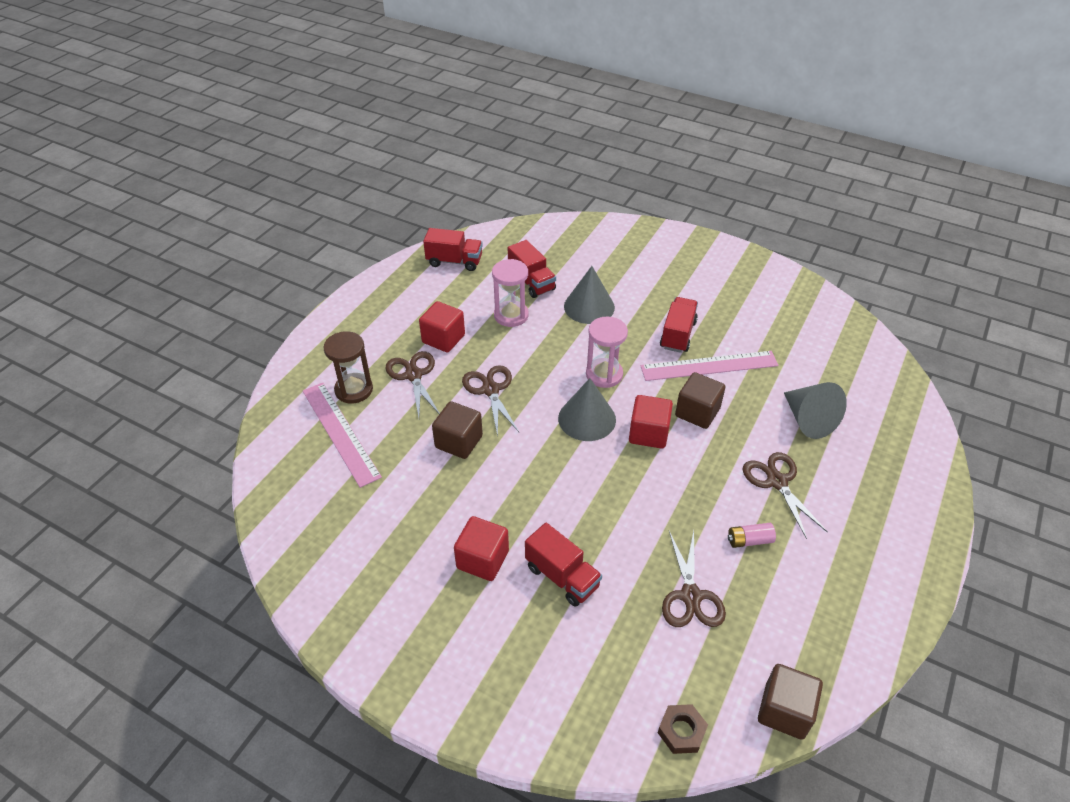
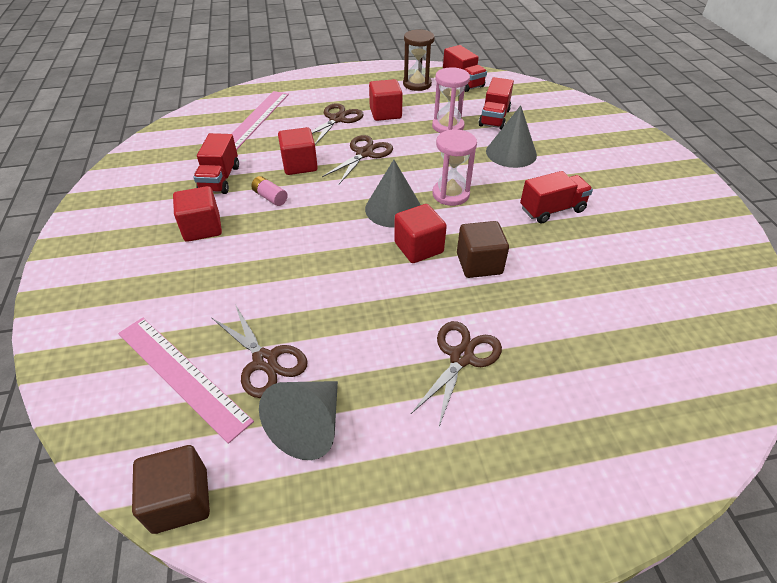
camera: 50 degrees right, 0 degrees up
(354, 390) = (296, 106): brown hourglass -> brown hourglass (417, 84)
(459, 442) = (299, 165): brown cube -> red cube
(562, 576) = (220, 274): red truck -> red truck (220, 179)
(681, 731) = (110, 427): brown nut -> none
(690, 596) = (265, 361): brown scissors -> brown scissors turned 90 degrees counterclockwise
(709, 366) = (543, 244): pink ruler -> pink ruler (182, 375)
(749, 540) = (367, 371): pink battery -> pink battery (270, 197)
(808, 420) = (570, 343): grey cone -> grey cone (309, 426)

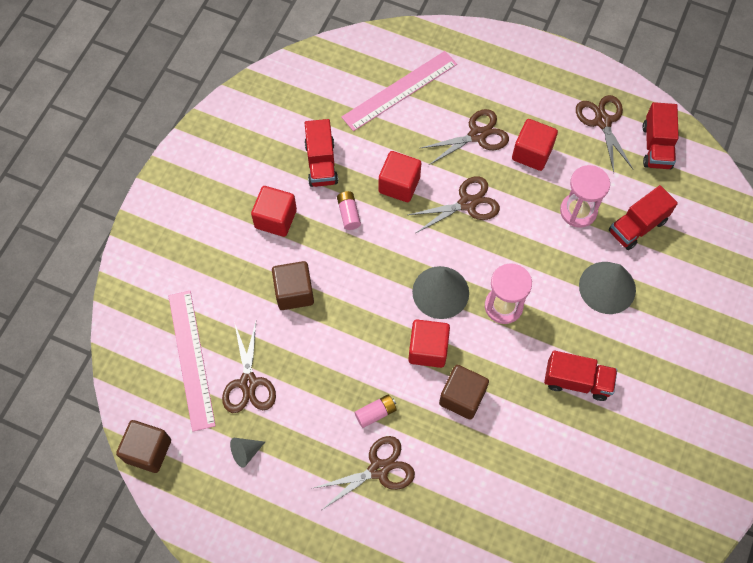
camera: 35 degrees right, 20 degrees up
(220, 179) = (321, 163): red truck -> red truck turned 45 degrees counterclockwise
(260, 268) = (294, 292): none -> brown cube
(309, 426) = (245, 452): grey cone -> grey cone, size x0.51
(416, 315) = (375, 413): none -> pink battery
(417, 84) = (603, 122): brown hourglass -> brown scissors

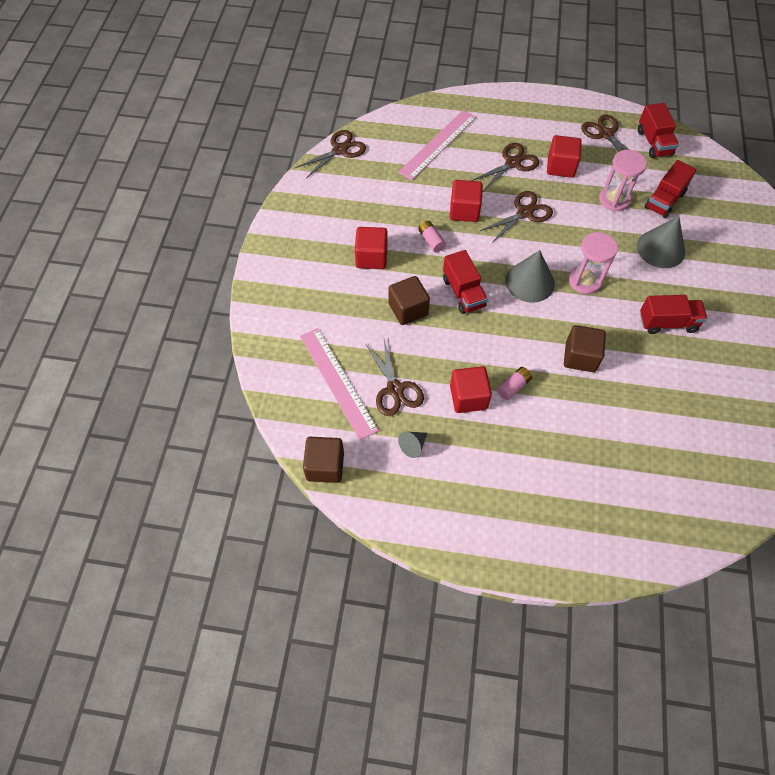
camera: 15 degrees left, 5 degrees down
(321, 163) = (394, 209): red truck -> red truck (463, 293)
(378, 469) = (533, 431): brown scissors -> brown scissors (340, 150)
(428, 349) = (537, 327): red cube -> red cube (468, 397)

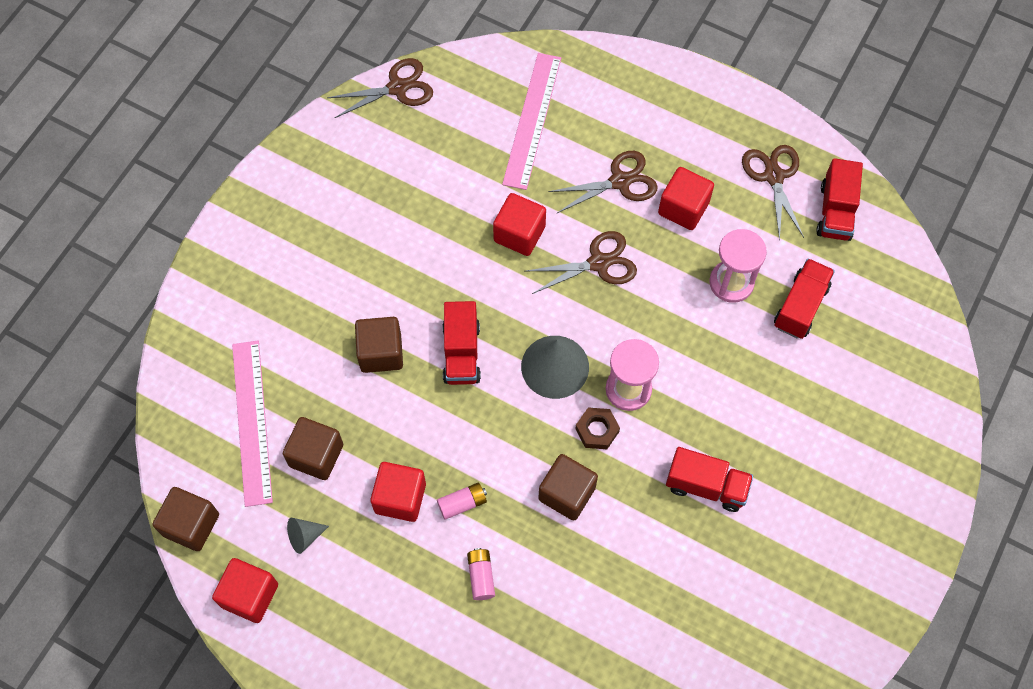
camera: 20 degrees right, 5 degrees up
(371, 257) = (368, 263): red cube -> red cube (250, 595)
(395, 389) = (316, 455): brown scissors -> brown cube
(431, 240) = (455, 264): pink battery -> pink battery (481, 576)
(438, 144) = (532, 120): pink ruler -> pink ruler turned 45 degrees counterclockwise
(578, 311) = (597, 430): none -> brown nut
(660, 249) = (755, 377): grey cone -> none
(664, 200) = (800, 306): red truck -> red truck turned 150 degrees clockwise

